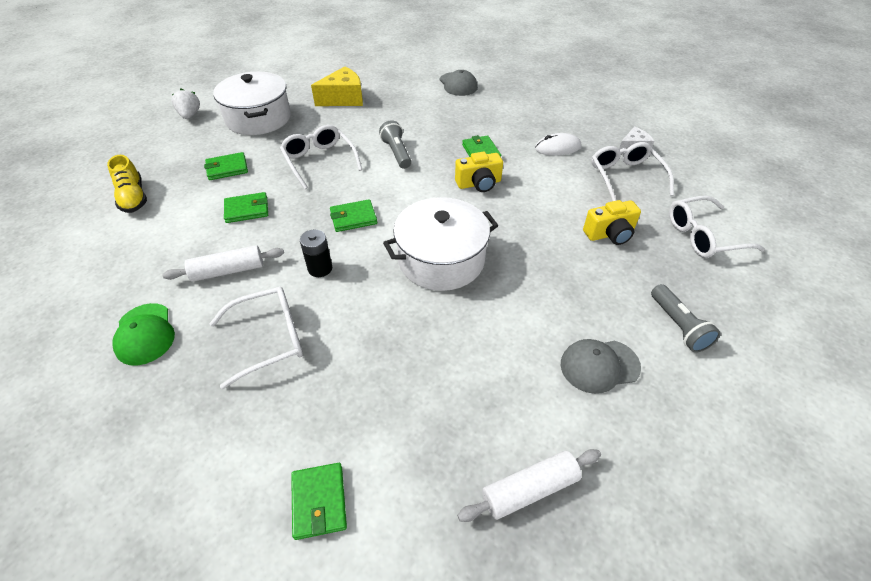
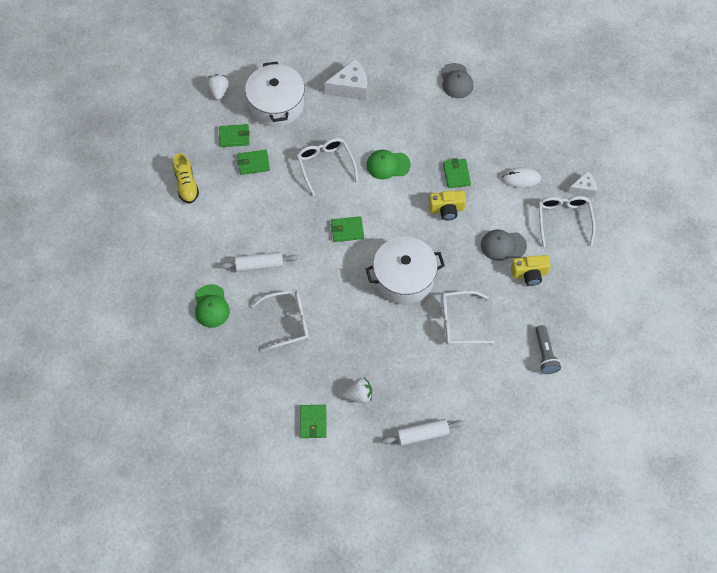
camera: 10 degrees right, 15 degrees up
(247, 210) = (270, 210): green wallet -> green wallet (234, 137)
(320, 268) = (321, 272): black battery -> none
(343, 99) = (350, 87): yellow cheese -> white cheese
(396, 153) = (388, 165): grey flashlight -> green cap
(400, 436) = (359, 395): none -> white strawberry
(599, 366) = (484, 372): grey cap -> grey cap (503, 245)
(703, 236) = (597, 286): white glasses -> white glasses (459, 322)

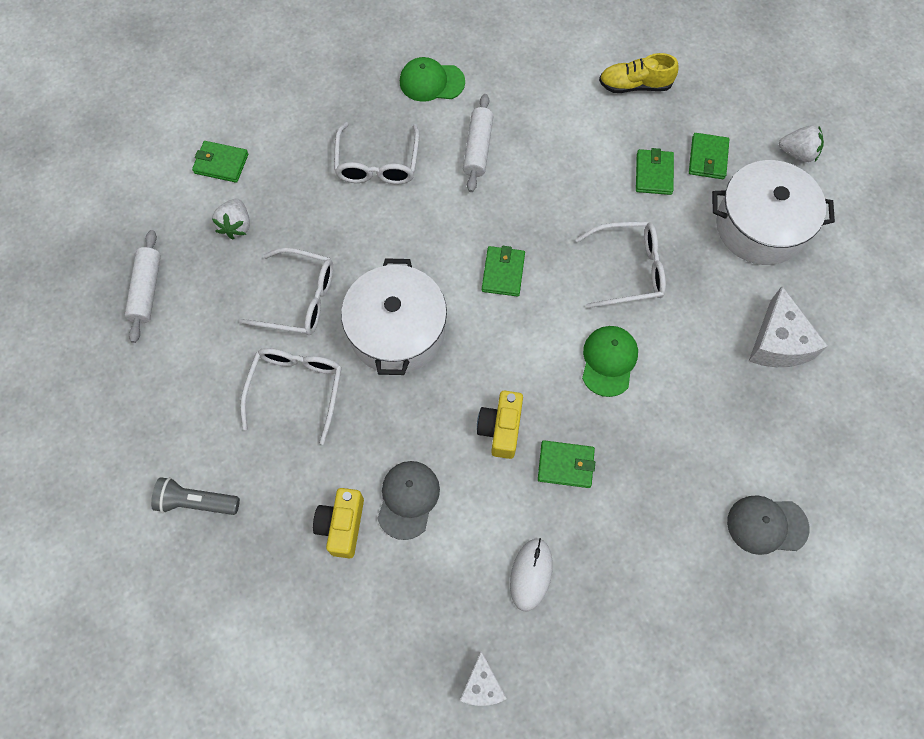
camera: 105 degrees right, 5 degrees up
(564, 220) = (427, 623): white glasses -> white glasses (299, 299)

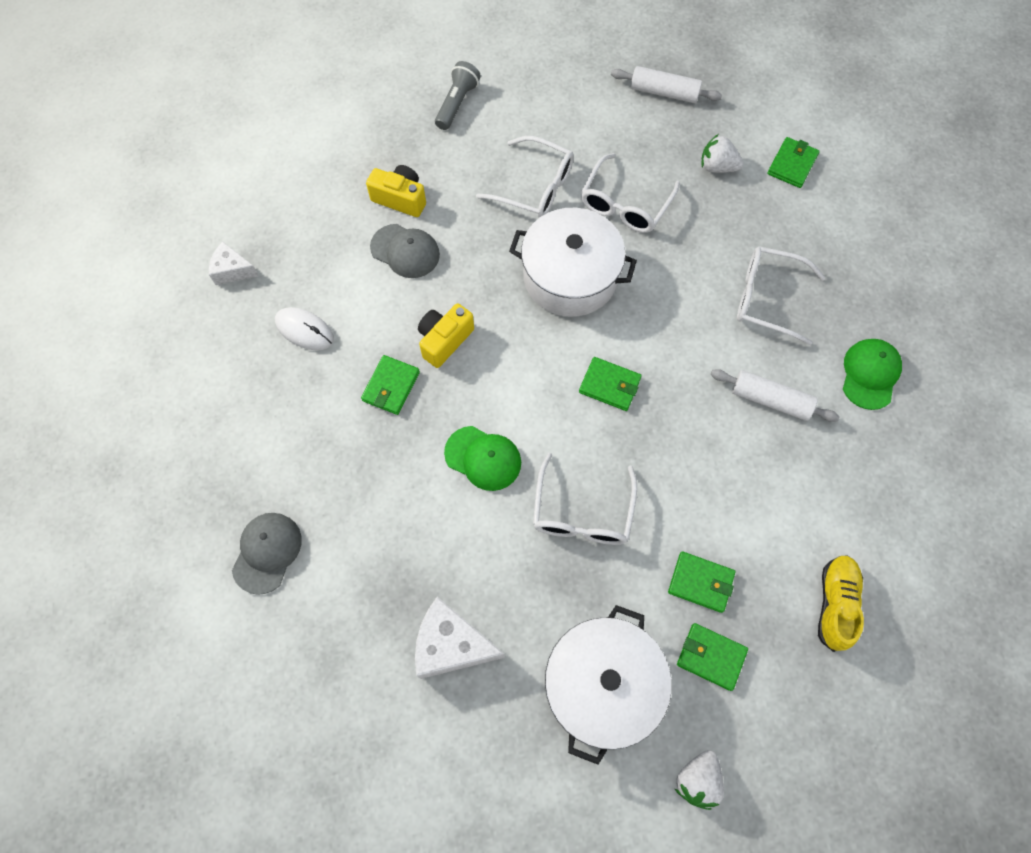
camera: 105 degrees right, 0 degrees up
(501, 429) = (444, 340): yellow camera -> yellow camera turned 75 degrees counterclockwise

